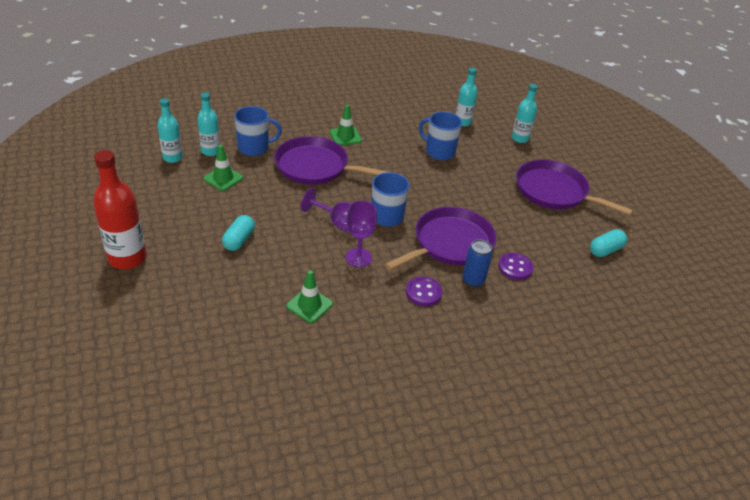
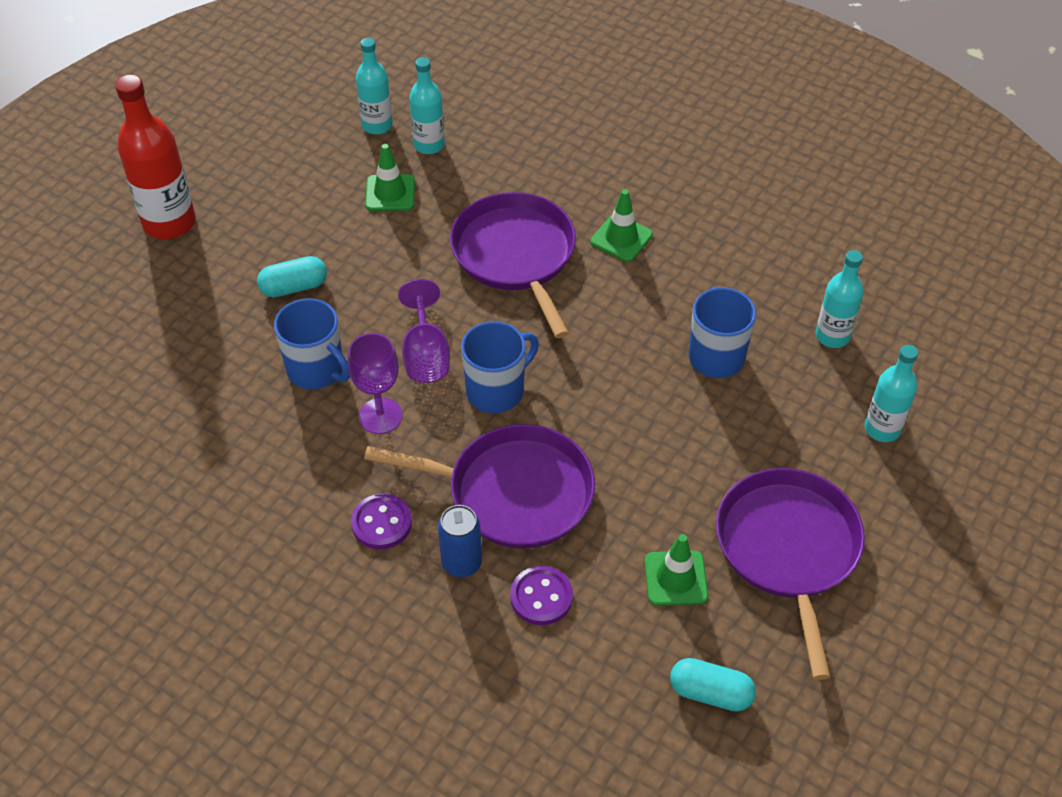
camera: 55 degrees right, 10 degrees up
(254, 148) = (484, 175): blue mug -> blue mug (316, 370)
(309, 305) = (247, 426): green traffic cone -> green traffic cone (675, 578)

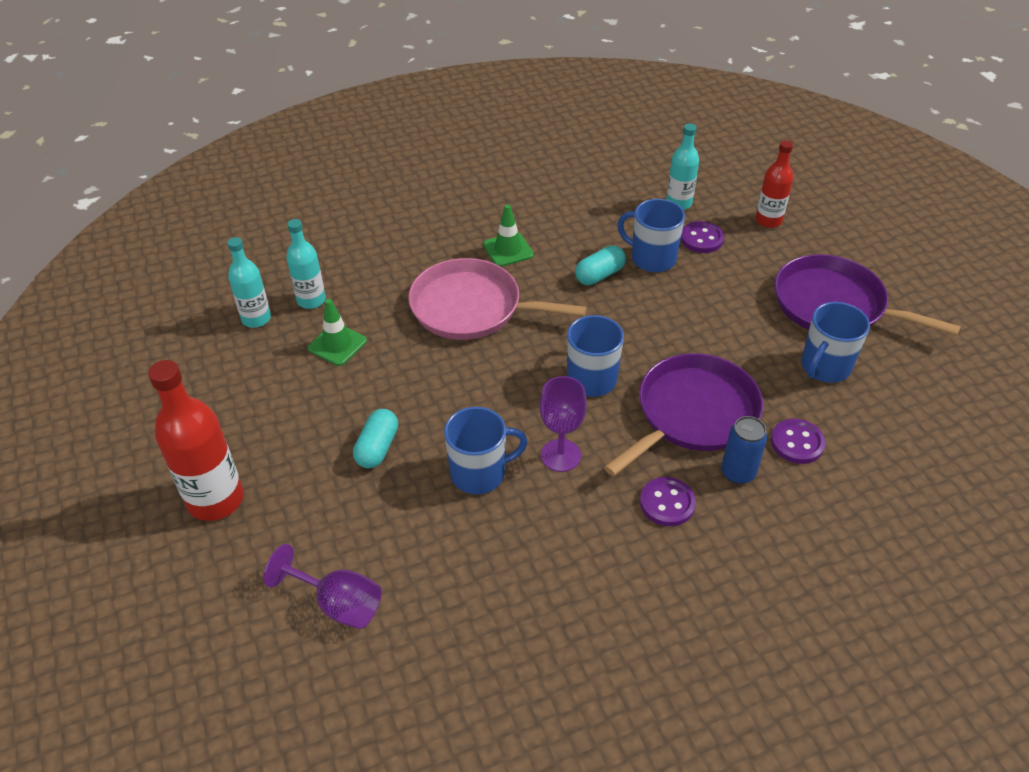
camera: 55 degrees left, 5 degrees down
(426, 355) = (522, 401): purple goblet -> purple goblet (338, 603)
(515, 255) = (472, 307): purple pan -> pink pan
(675, 578) = (824, 367): green traffic cone -> blue mug
(710, 693) = (927, 396): turquoise capsule -> turquoise capsule (599, 275)
(789, 383) = (701, 239): none -> purple button
(882, 429) = (768, 220): turquoise bottle -> red bottle

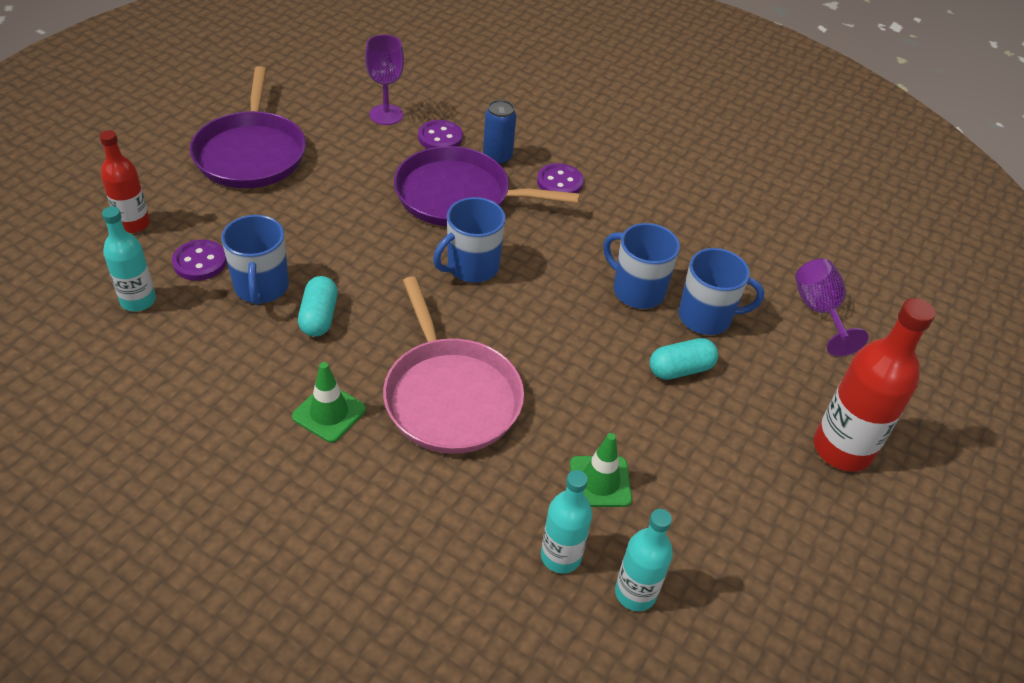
camera: 130 degrees left, 0 degrees up
(560, 455) = (572, 252): purple goblet -> purple goblet (386, 115)
(599, 275) = (319, 317): turquoise capsule -> turquoise capsule turned 75 degrees clockwise
(824, 367) = (341, 142): blue mug -> blue mug (706, 317)

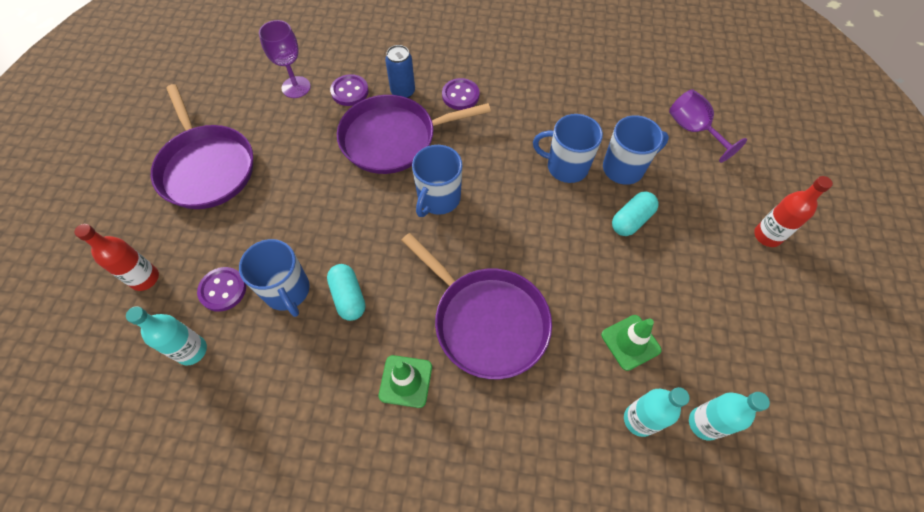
camera: 20 degrees left, 15 degrees up
(450, 396) = (487, 321): pink pan -> purple pan
(842, 449) = (767, 236): red bottle -> red bottle, size x0.61

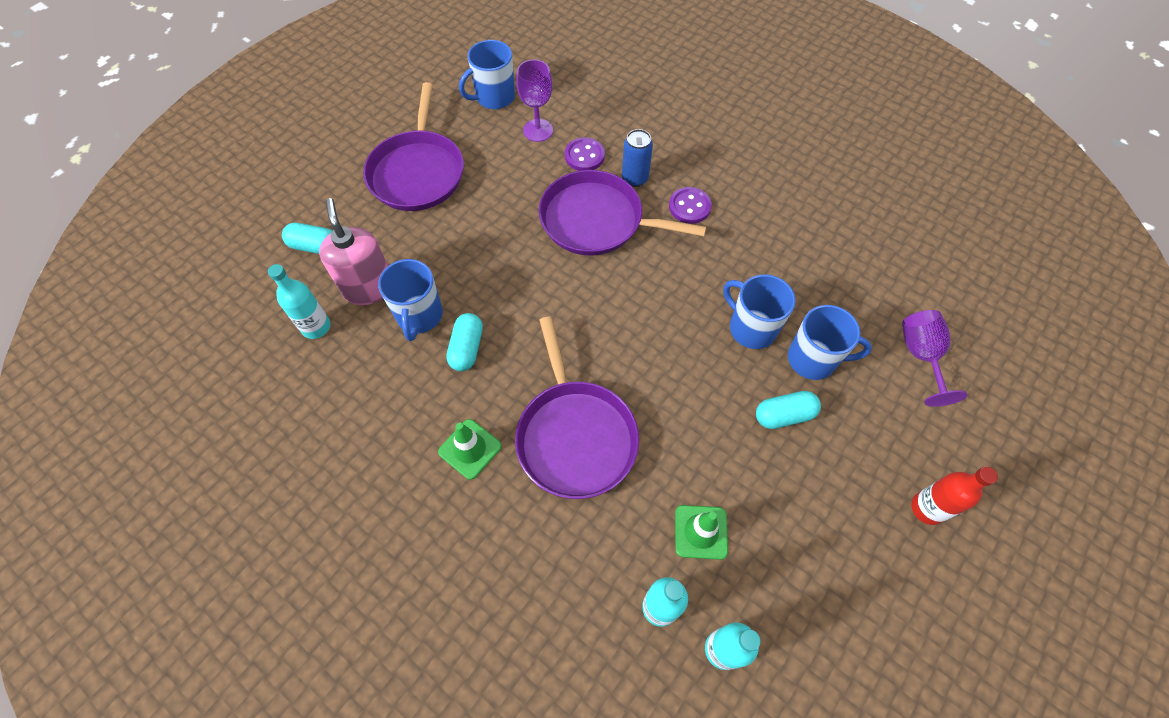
camera: 30 degrees right, 0 degrees up
(145, 278) = (315, 246): red bottle -> turquoise capsule
(223, 290) = (369, 288): purple button -> pink soap dispenser
(438, 199) = (603, 298): blue mug -> blue mug (494, 97)

